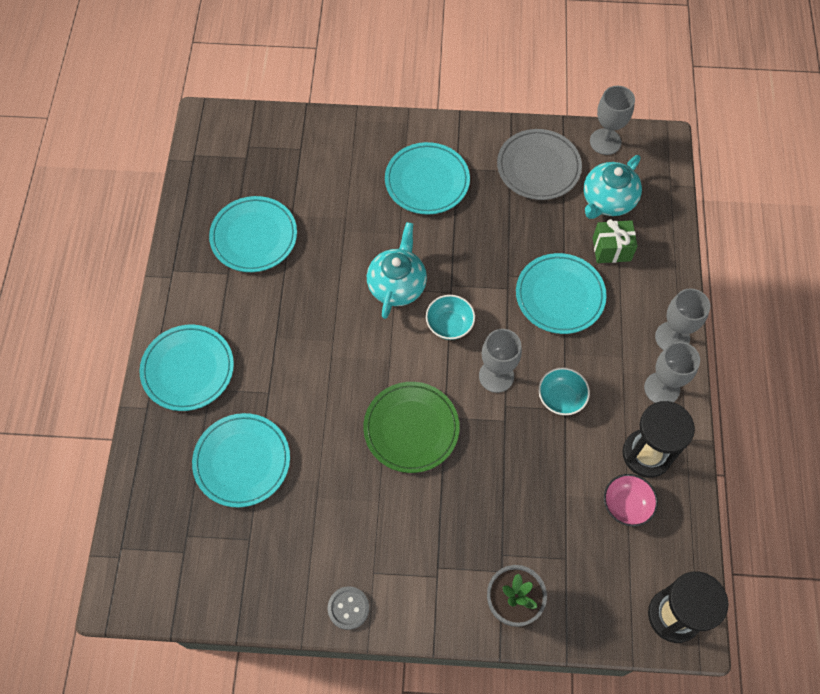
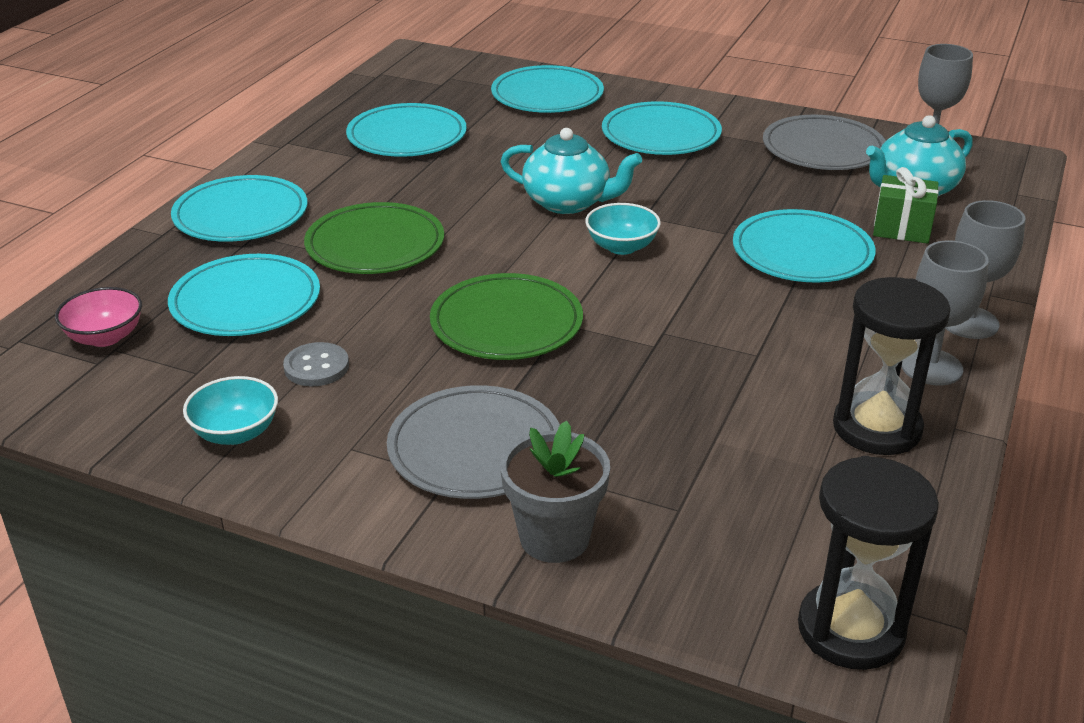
camera: 20 degrees right, 30 degrees down
(294, 374) = (375, 245): none -> green plate
(329, 151) = (547, 95): none -> turquoise plate
(348, 608) = (285, 475): grey button -> grey button (316, 367)
(397, 285) = (568, 202): turquoise teapot -> turquoise teapot turned 75 degrees clockwise
(441, 548) = (475, 448): none -> grey plate
(496, 376) = (665, 303): grey goblet -> none
(561, 398) = (756, 343): turquoise bowl -> turquoise bowl (236, 433)
(626, 505) = (816, 474): pink bowl -> pink bowl (105, 337)

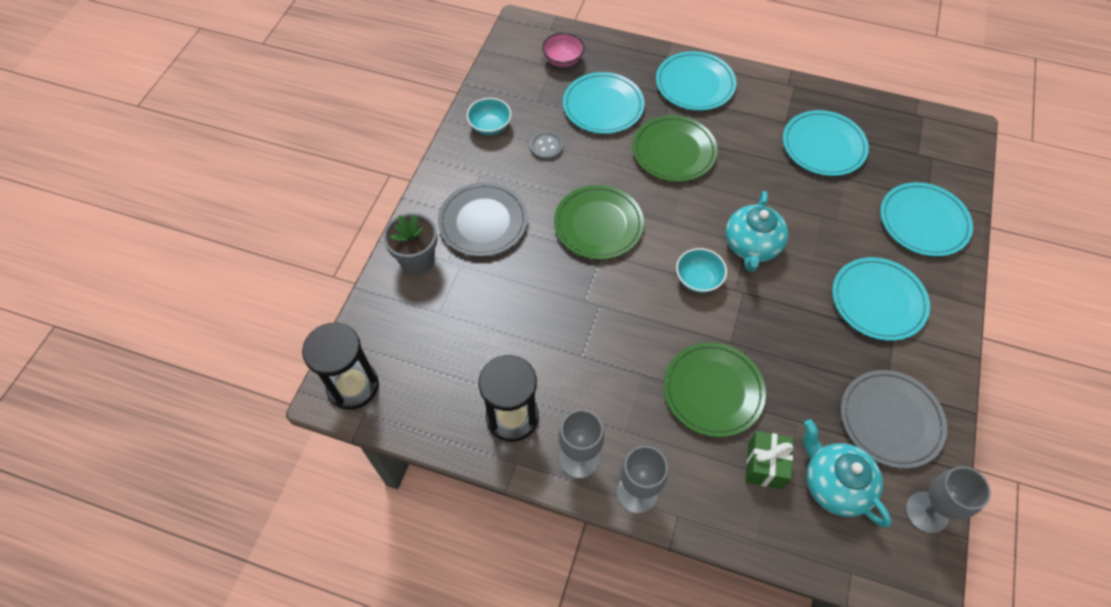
camera: 85 degrees right, 25 degrees up
(802, 252) = (713, 391): turquoise plate -> green plate

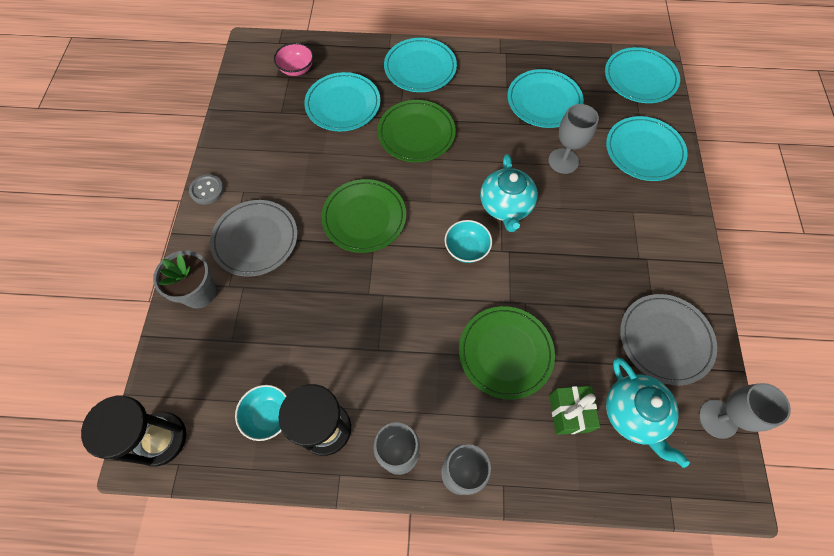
camera: 15 degrees left, 5 degrees up
(490, 126) = (242, 145): turquoise bowl -> turquoise bowl (268, 415)
(546, 147) = (299, 154): grey button -> grey button (207, 190)
(828, 213) = (563, 161): none -> grey goblet
(834, 484) = (633, 414): turquoise teapot -> turquoise teapot turned 150 degrees counterclockwise
(878, 301) = (625, 231): turquoise plate -> turquoise plate (640, 78)

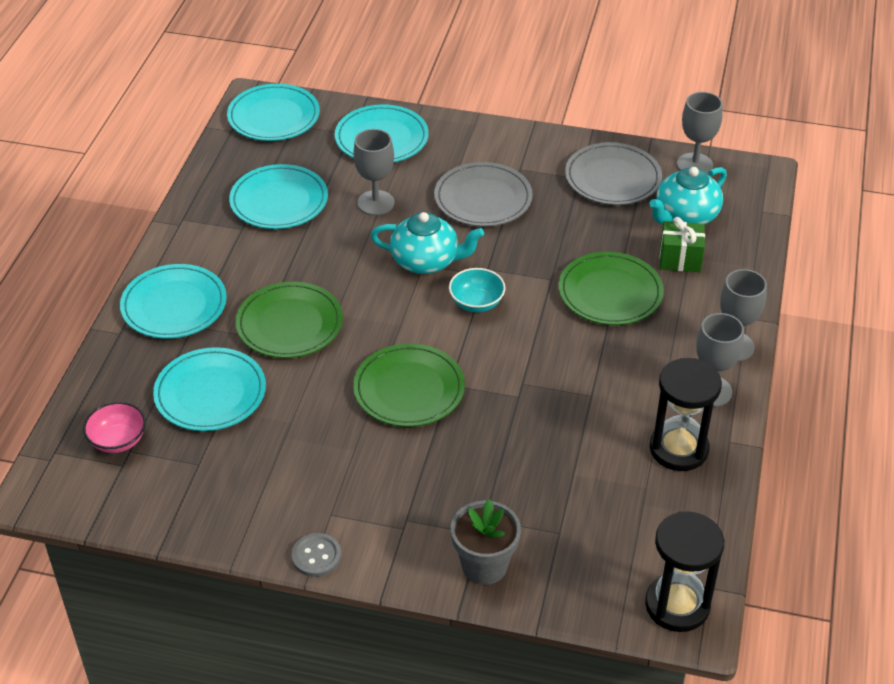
camera: 80 degrees left, 20 degrees down
(255, 239) = (415, 503): grey plate -> grey plate (483, 199)
(268, 415) = (658, 499): turquoise bowl -> none
(633, 414) = (685, 216): turquoise teapot -> turquoise teapot turned 150 degrees clockwise

